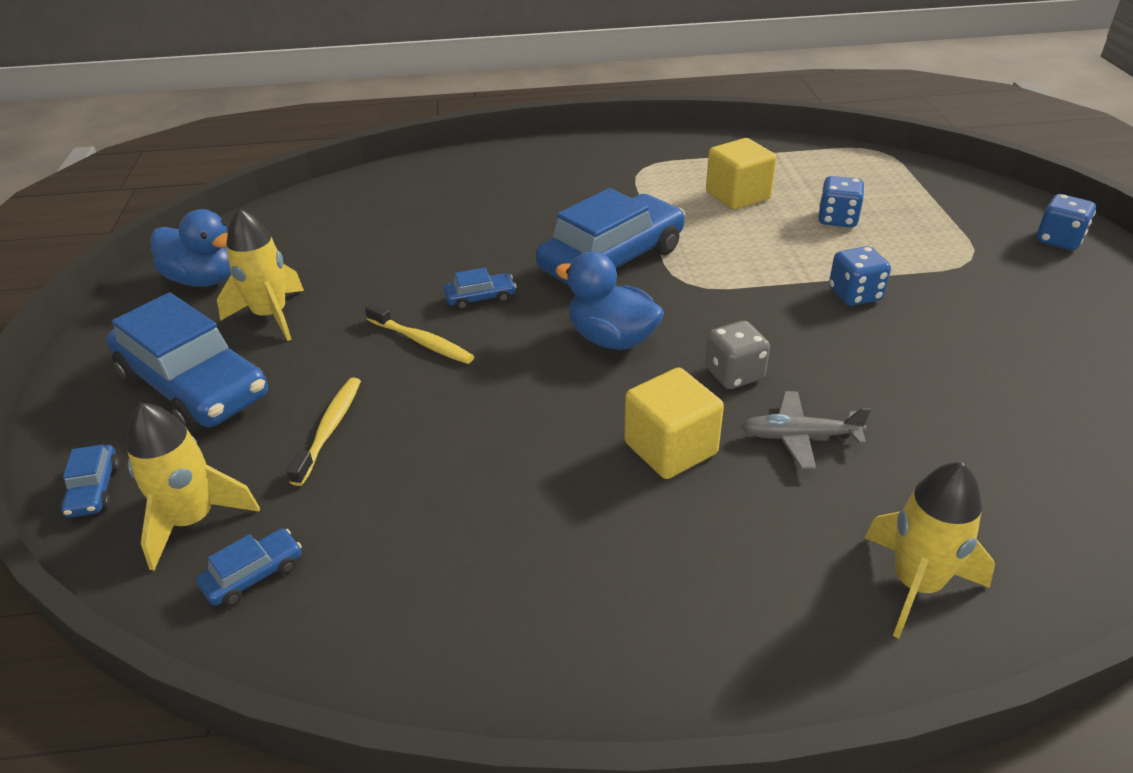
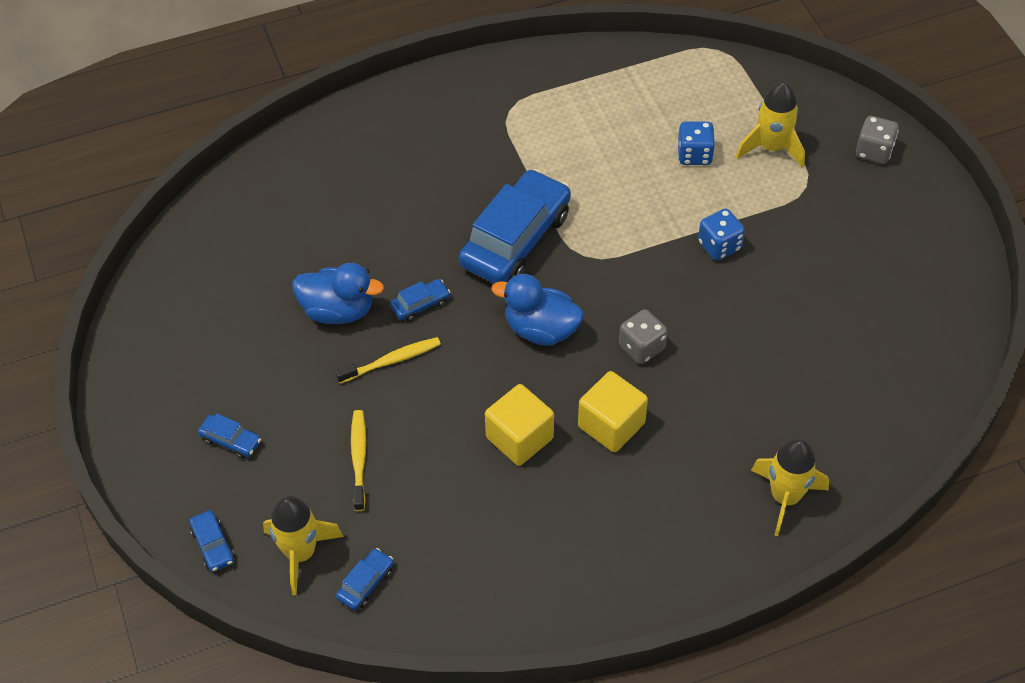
camera: 15 degrees left, 15 degrees up
(194, 386) = (230, 440): blue car -> blue car, size x0.42
(204, 280) = (170, 327): blue duck -> blue duck (338, 310)
(271, 316) = (253, 357): yellow rocket -> yellow rocket (771, 147)
(421, 341) = (391, 361): yellow toothbrush -> yellow toothbrush turned 45 degrees counterclockwise
(737, 195) = (604, 137): yellow cube -> yellow cube (519, 438)
(799, 437) = (698, 397): grey plane -> none
(1058, 240) = (873, 151): blue dice -> grey dice

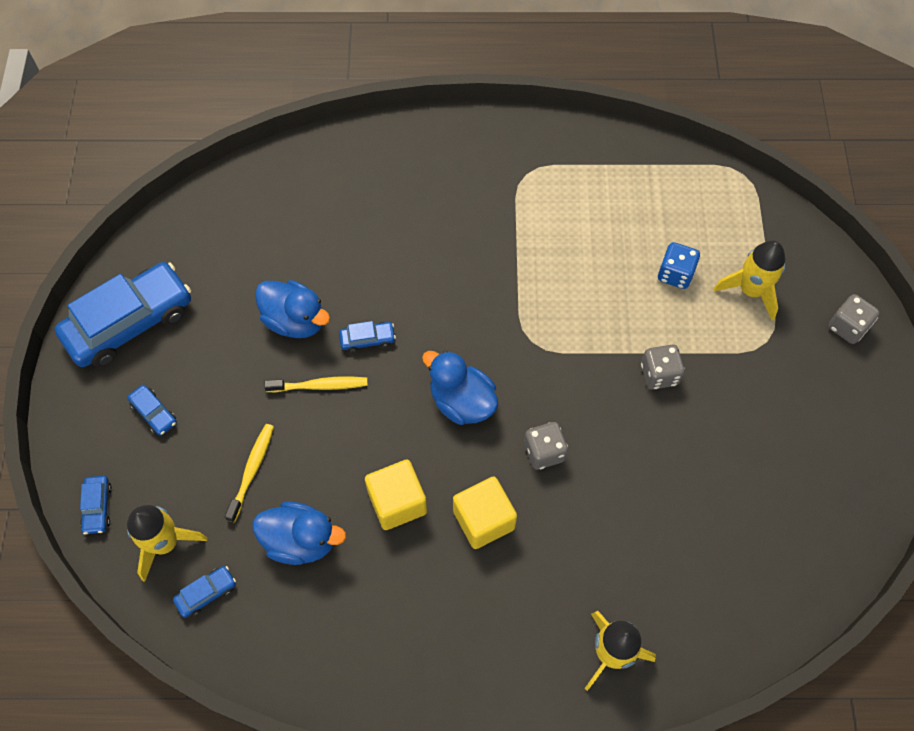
camera: 20 degrees right, 10 degrees up
(439, 504) = (301, 540): none -> blue duck
(515, 239) = (477, 304): blue car -> blue car (130, 323)
(719, 245) = (659, 374): blue dice -> grey dice

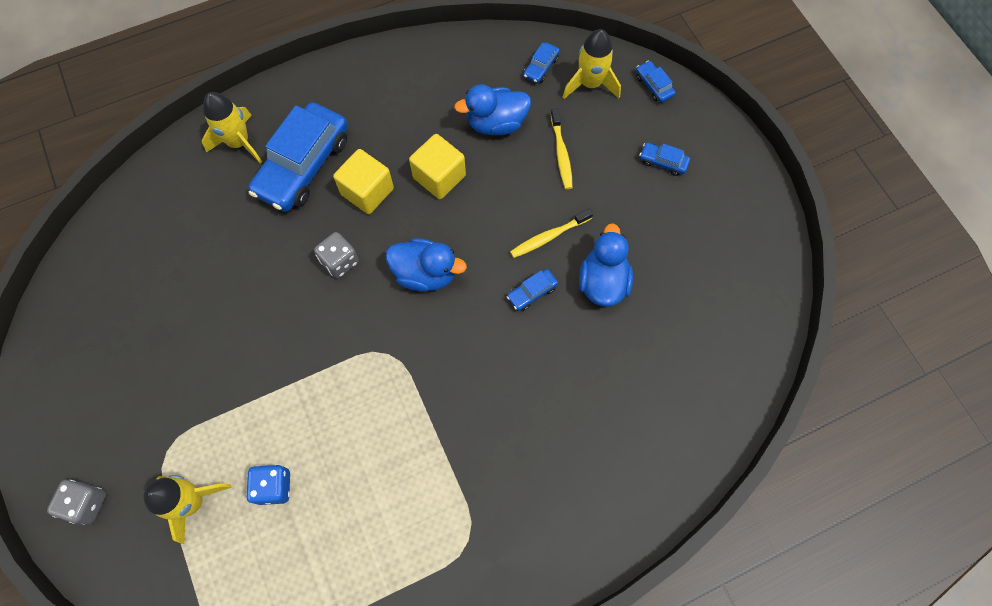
camera: 155 degrees right, 5 degrees up
(130, 323) = (735, 220): blue car -> blue car (303, 165)
(295, 320) = (603, 282): blue duck -> blue duck turned 90 degrees clockwise
(659, 374) = (261, 372): grey dice -> none

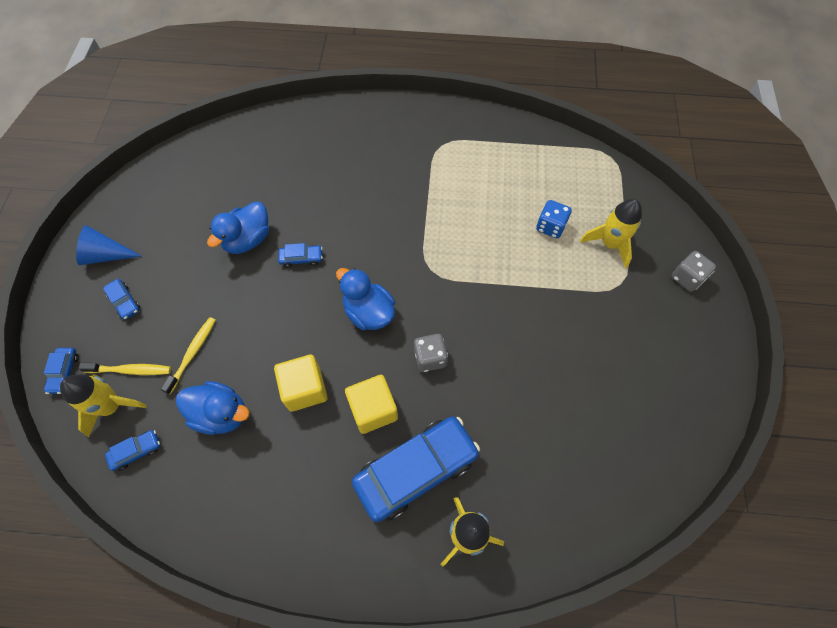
camera: 150 degrees left, 5 degrees down
(549, 236) = (258, 291): yellow toothbrush -> yellow toothbrush (130, 370)
(725, 191) = (106, 255): none -> blue cone

